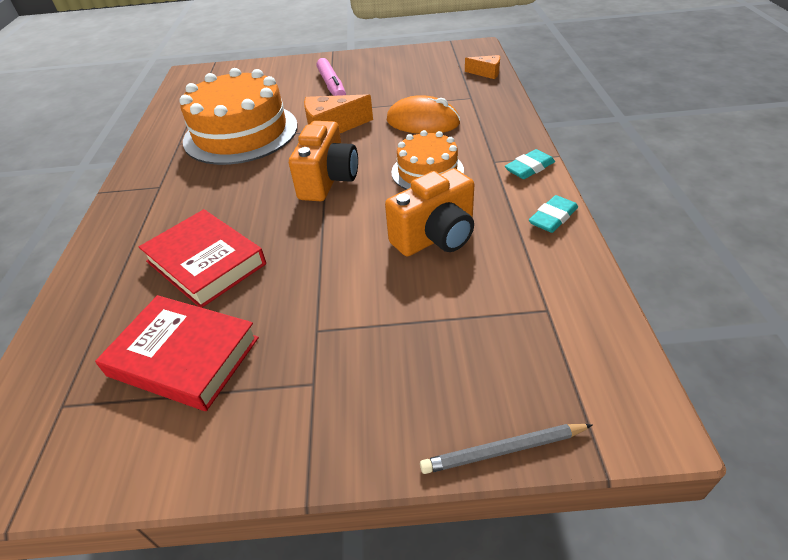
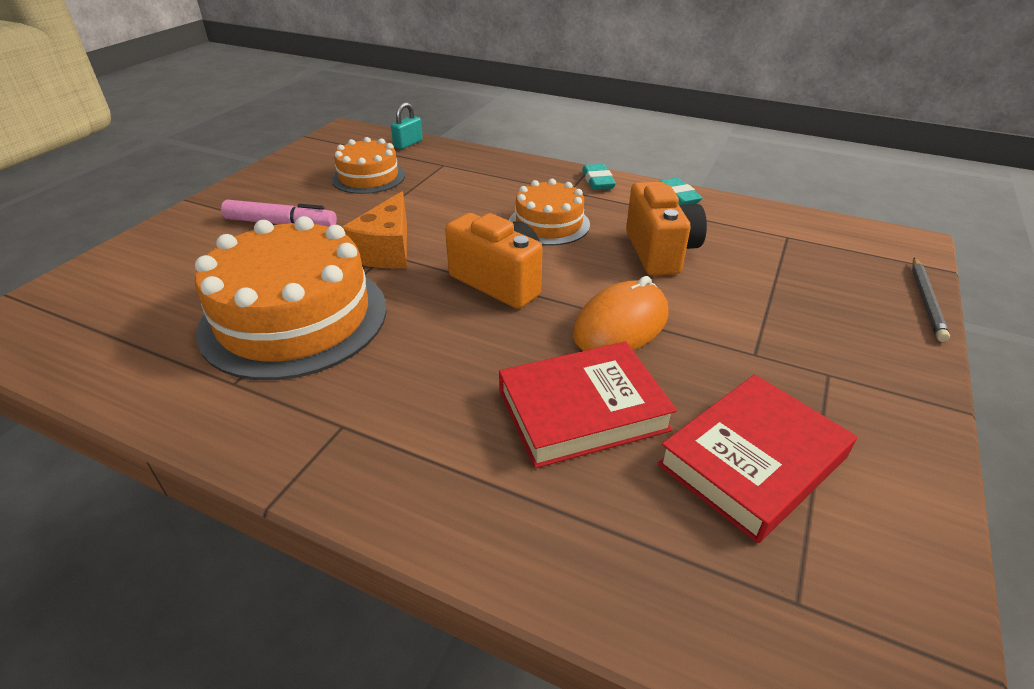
camera: 65 degrees left, 5 degrees down
(418, 83) = (368, 177): none -> orange cake
(423, 122) = (454, 199): orange mouse -> orange mouse (621, 325)
(486, 73) = (408, 144): orange cheese -> turquoise padlock

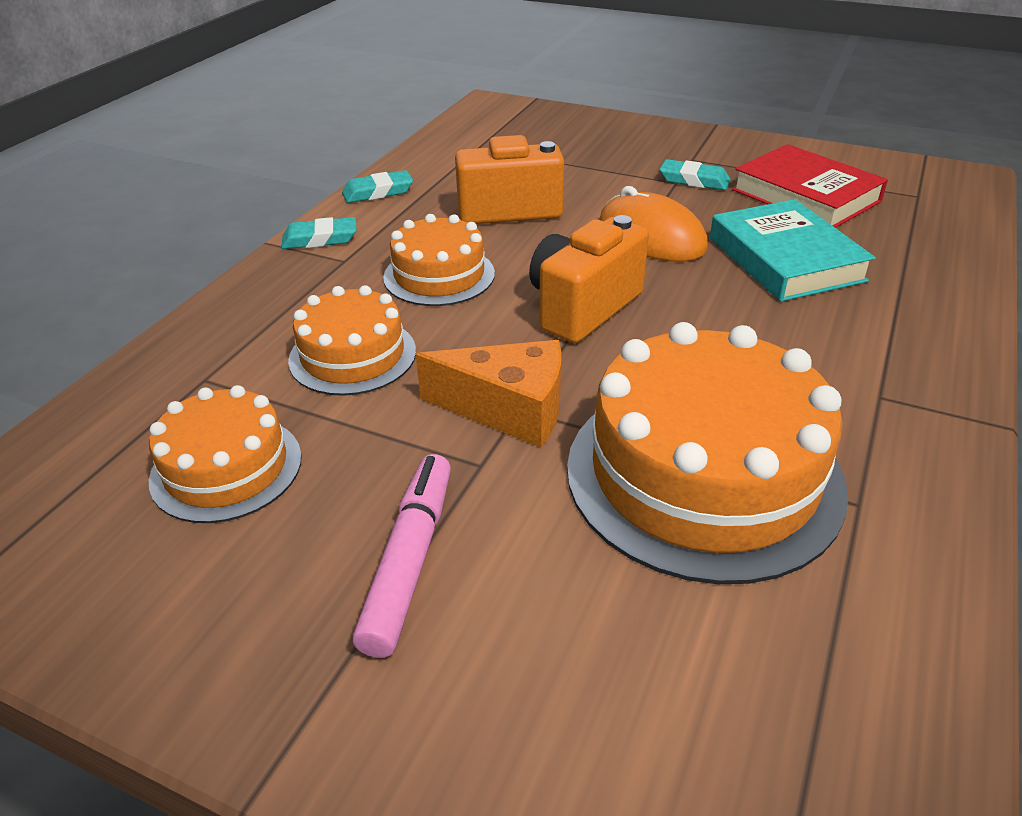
camera: 90 degrees left, 0 degrees up
(408, 144) = (76, 433): turquoise padlock -> none
(455, 200) = (352, 355): none -> orange cake
(582, 410) = (785, 259): red book -> turquoise book
(764, 368) = (694, 180): none -> turquoise eraser
(926, 301) = (583, 113): grey pencil -> none

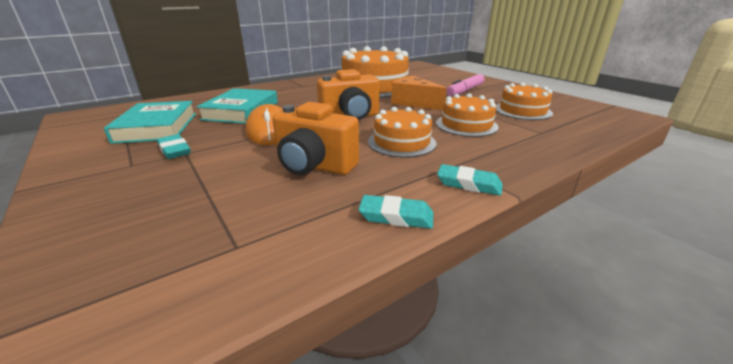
camera: 150 degrees left, 10 degrees down
(805, 195) = (157, 127): red book -> turquoise book

